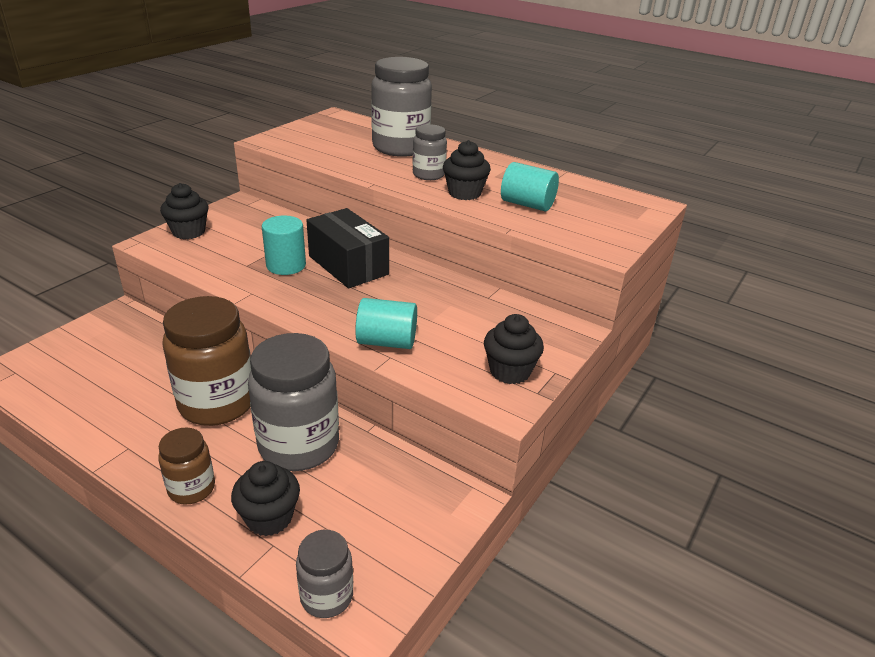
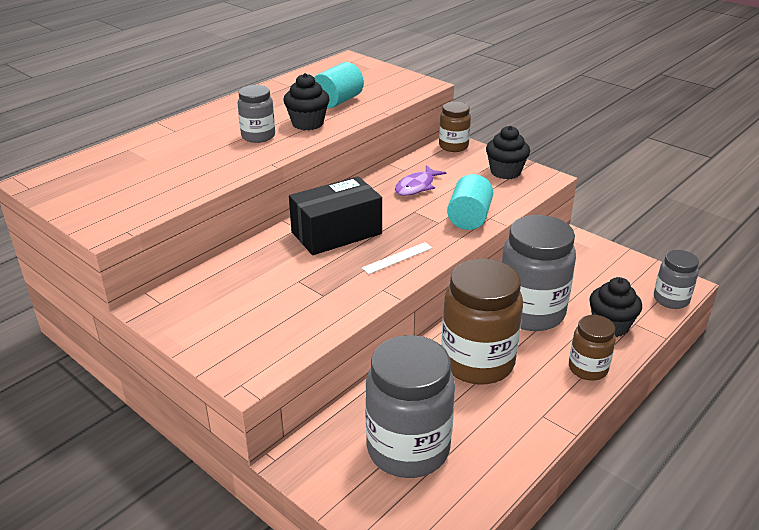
camera: 80 degrees left, 0 degrees up
(189, 232) = (226, 344): black cupcake -> none
(286, 265) = (329, 269): turquoise cylinder -> none
(304, 299) = (397, 258): none -> white ruler
(400, 148) = (176, 146): grey jar -> grey jar (408, 449)
(451, 306) = (417, 186): none -> purple fish
(565, 330) = (453, 146): none -> brown jar

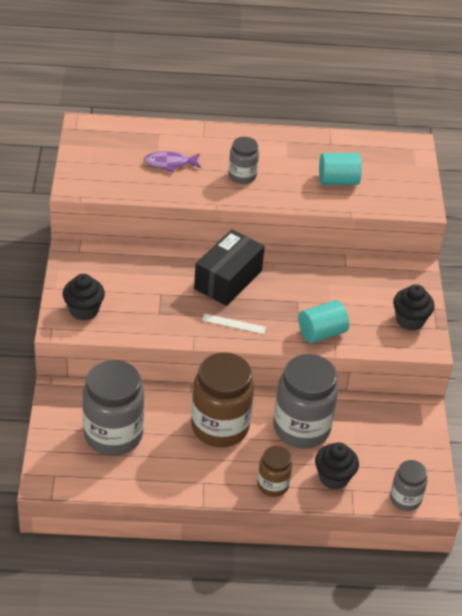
camera: 45 degrees right, 10 degrees up
(307, 123) = (287, 187): black cupcake -> black cupcake (84, 310)
(336, 233) = (228, 280): black box -> black box turned 75 degrees counterclockwise
(417, 186) = (331, 285): purple fish -> purple fish (170, 163)
(453, 146) = (413, 273): brown jar -> none

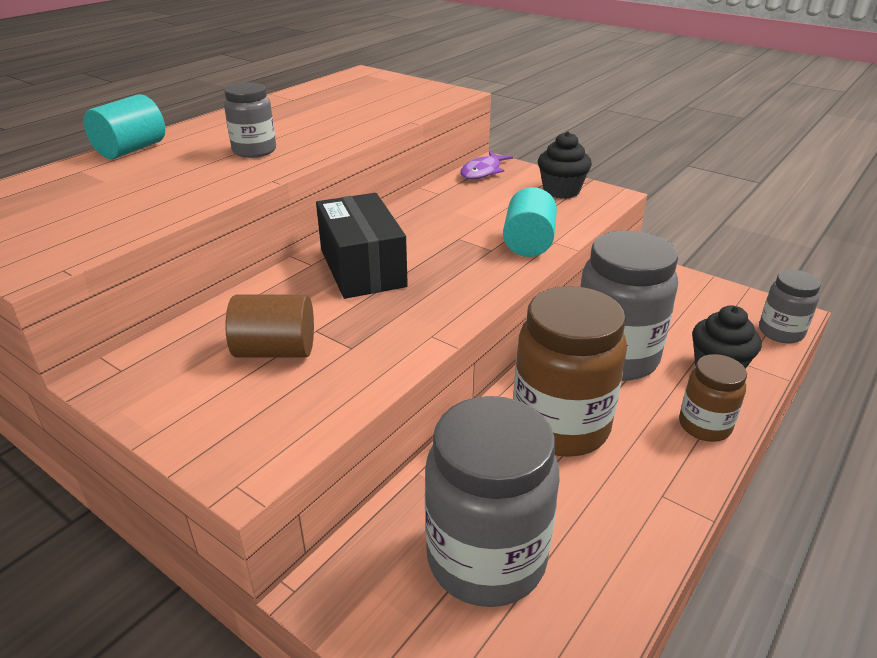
camera: 50 degrees left, 10 degrees down
(84, 310) = (247, 423): black cupcake -> none
(134, 290) = (275, 351): none -> brown cylinder
(170, 163) = (145, 182): purple fish -> purple fish (483, 171)
(234, 324) = (445, 294): white ruler -> none
(338, 181) = (353, 112): turquoise cylinder -> turquoise cylinder (131, 150)

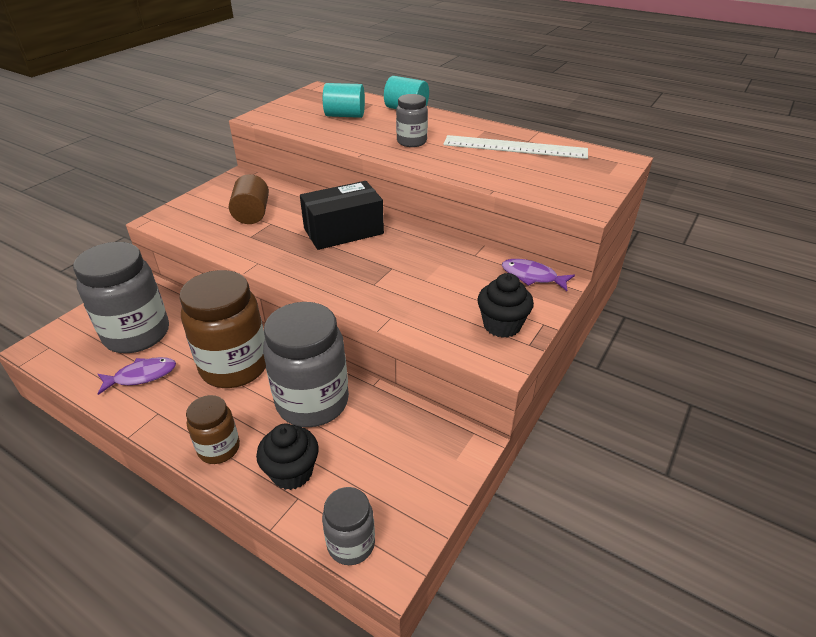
camera: 85 degrees right, 5 degrees up
(307, 105) = (515, 147): none -> white ruler
(528, 243) = (386, 303): turquoise cylinder -> turquoise cylinder (345, 115)
(590, 529) = (141, 376): none -> purple fish

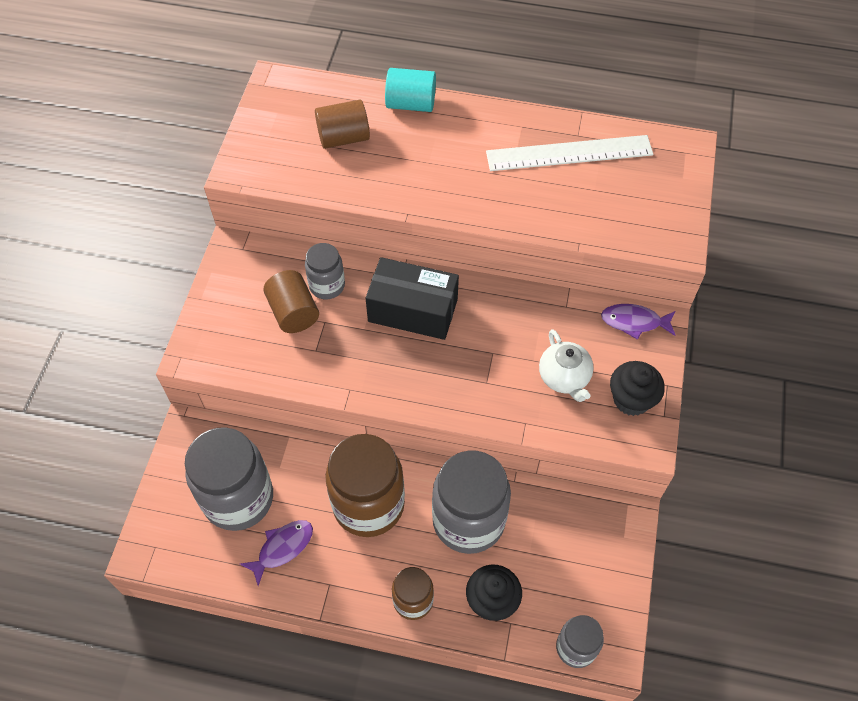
camera: 20 degrees left, 20 degrees up
(343, 231) = (413, 310): black box -> black box turned 60 degrees clockwise
(345, 115) = (343, 137): turquoise cylinder -> brown cylinder
(411, 142) = (451, 174): grey jar -> grey jar (327, 285)
(445, 297) = (564, 378): none -> white teapot

